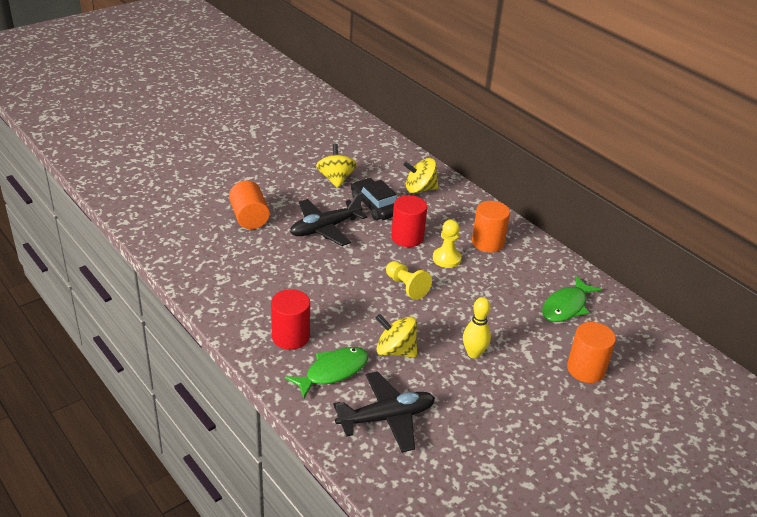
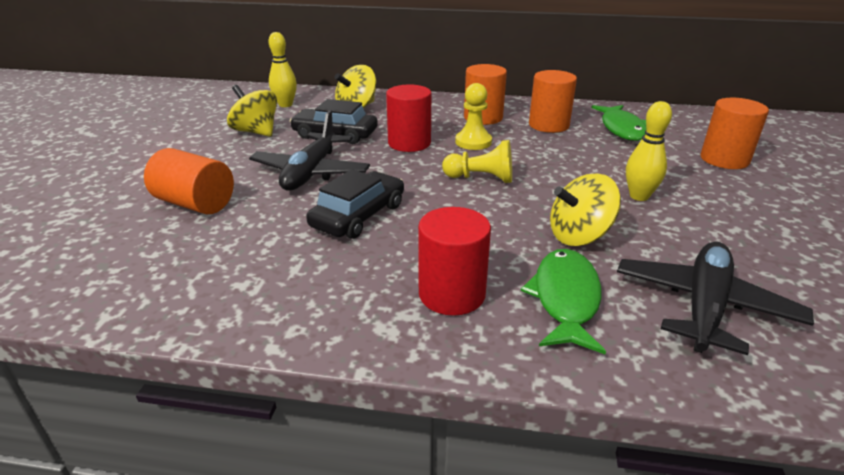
camera: 40 degrees left, 5 degrees down
(310, 271) = (358, 216): none -> black car
(381, 162) = (285, 105): none -> yellow bowling pin
(520, 274) = (548, 125): none -> orange cylinder

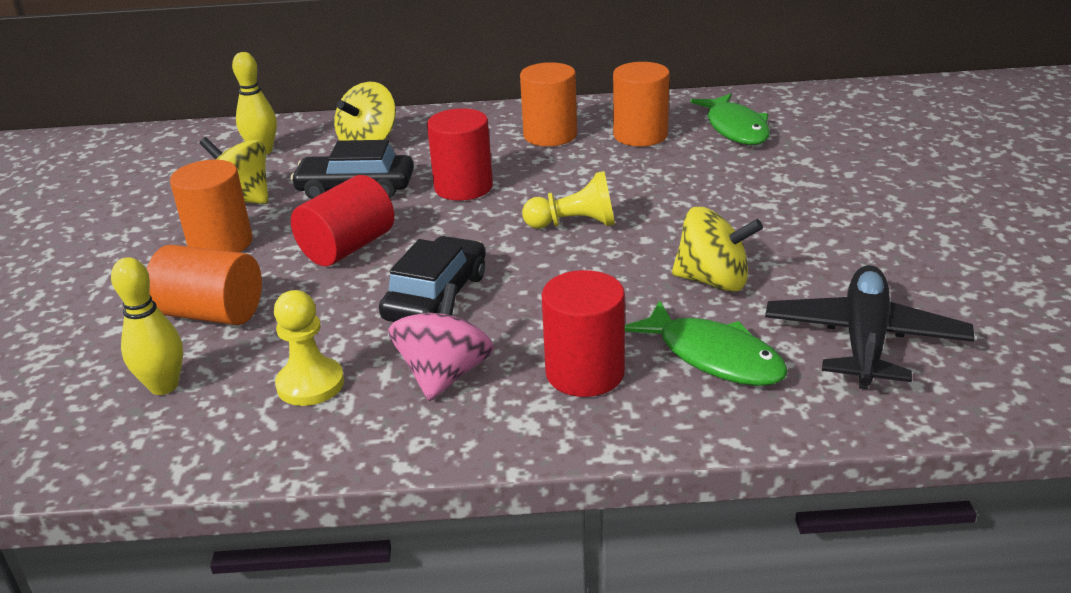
camera: 10 degrees left, 0 degrees up
(311, 172) = (348, 248): black plane -> red cylinder
(339, 277) = (444, 375): none -> pink spinning top
(473, 142) = (548, 174): yellow pawn -> yellow pawn (310, 384)
(565, 299) = (714, 357): green fish -> green fish turned 135 degrees clockwise
(579, 236) = (713, 281): yellow spinning top -> yellow spinning top turned 135 degrees counterclockwise
(639, 196) = (773, 220): yellow bowling pin -> yellow bowling pin (164, 386)
(724, 159) = (867, 156): orange cylinder -> orange cylinder (221, 244)

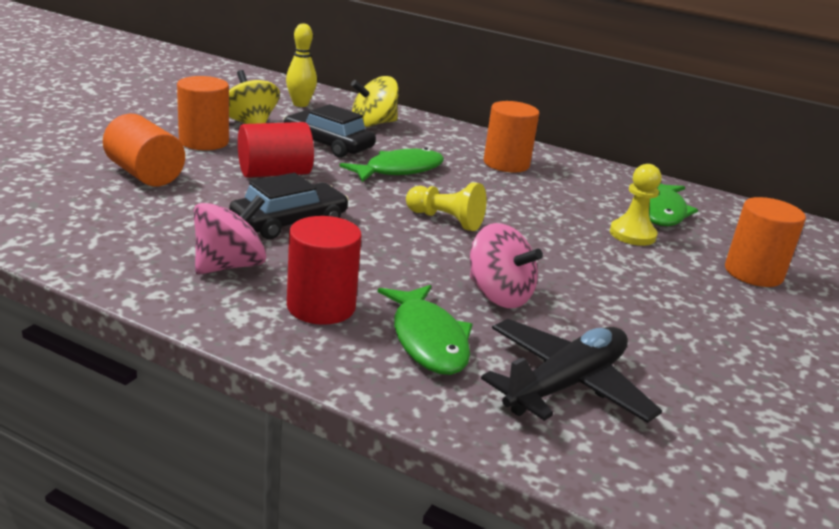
camera: 25 degrees right, 5 degrees down
(164, 386) = (65, 198): yellow bowling pin -> none
(310, 384) = (144, 234): yellow pawn -> yellow pawn (632, 234)
(463, 187) = (399, 170): red cylinder -> green fish
(640, 135) = (576, 188): orange cylinder -> orange cylinder (753, 273)
(713, 281) = (498, 295): yellow spinning top -> pink spinning top

